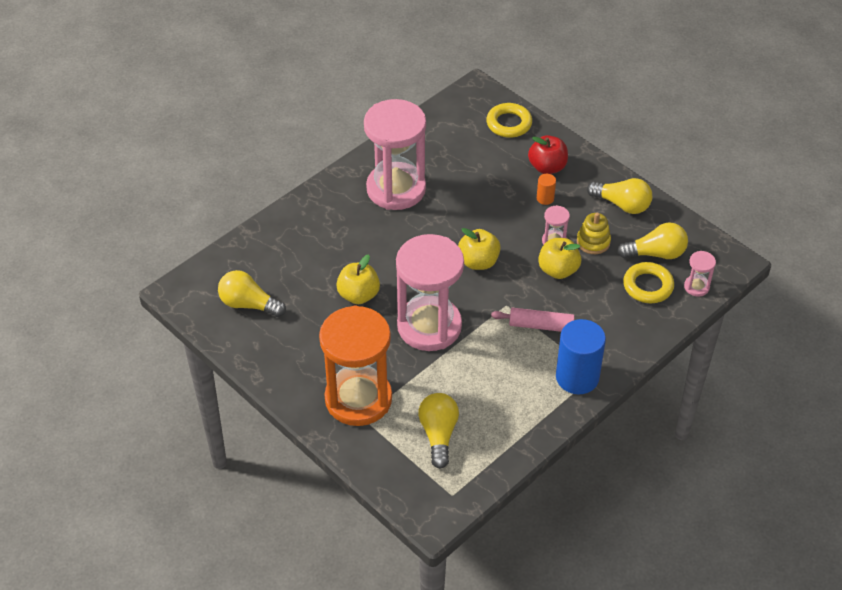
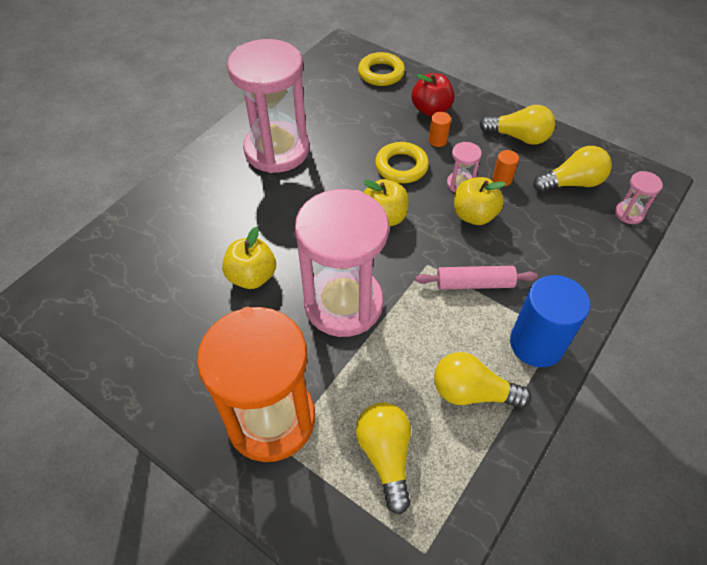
camera: 10 degrees left, 5 degrees up
(249, 304) = (118, 307): yellow light bulb -> yellow light bulb (472, 392)
(593, 242) = (502, 179): yellow stacking toy -> orange cylinder
(648, 286) = (577, 220): yellow ring -> yellow ring (401, 166)

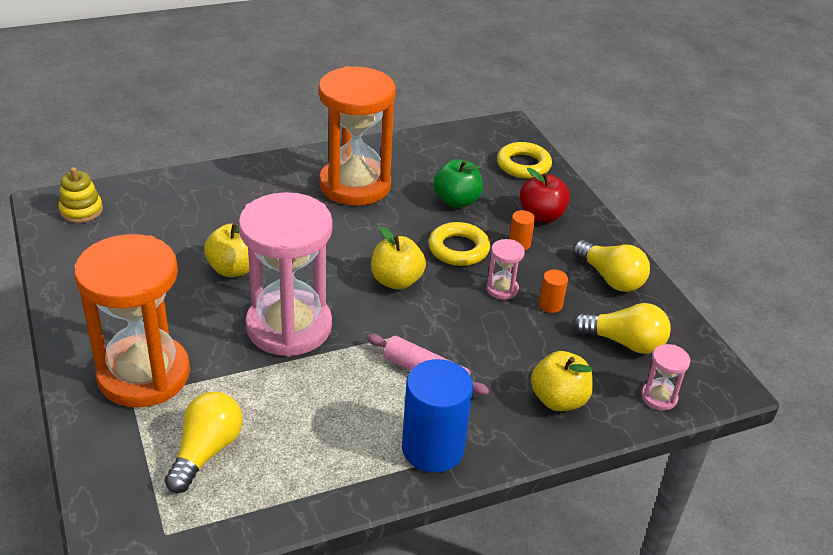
camera: 30 degrees right, 15 degrees down
(65, 293) = (81, 210): none -> yellow stacking toy
(277, 150) = (355, 185): pink hourglass -> orange hourglass
(363, 126) = (456, 201): none -> green apple
(472, 392) = (330, 450): yellow light bulb -> none
(474, 215) = (487, 320): yellow apple -> yellow apple (558, 400)

